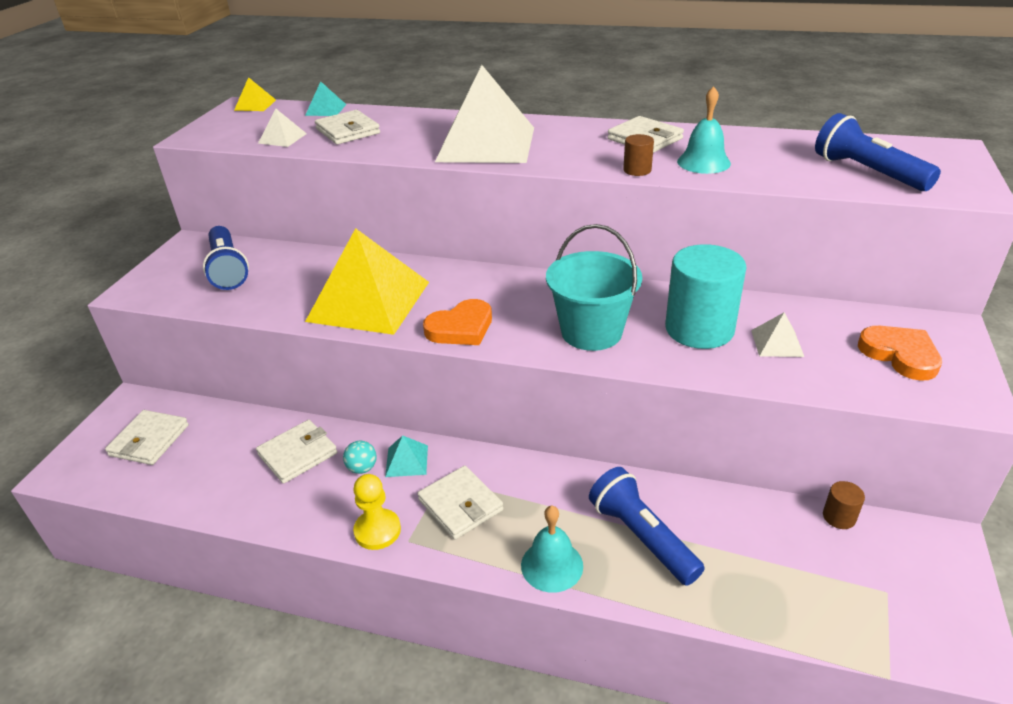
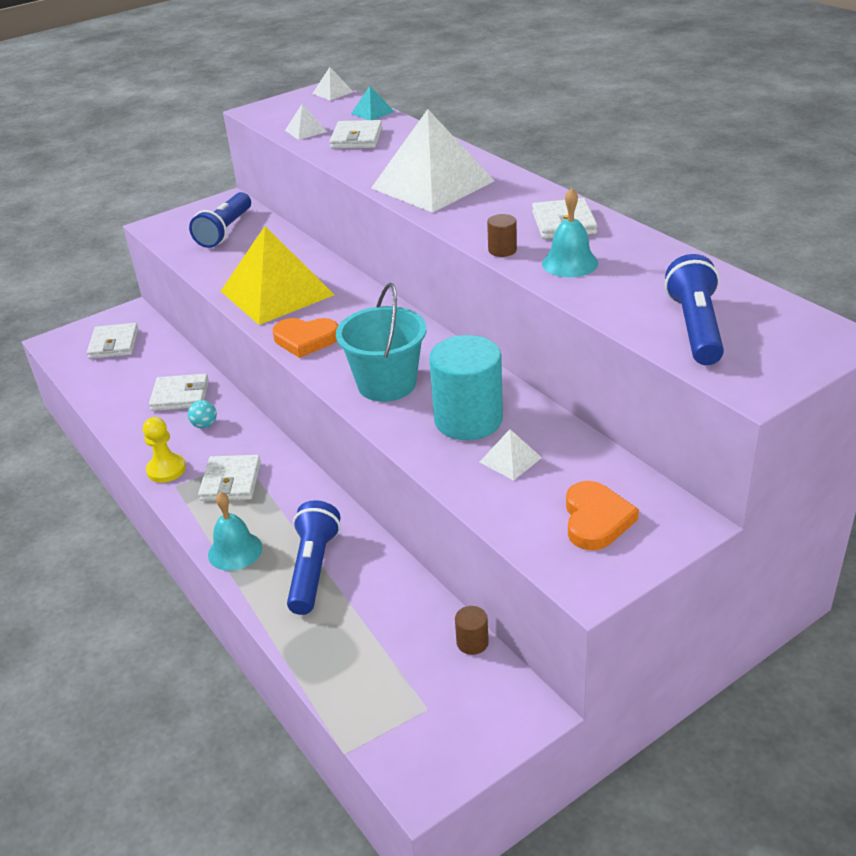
camera: 40 degrees right, 0 degrees up
(149, 440) = (114, 344): white wallet -> white wallet turned 60 degrees counterclockwise
(255, 105) = (332, 92): yellow pyramid -> white pyramid
(406, 460) = (236, 434): turquoise pyramid -> none

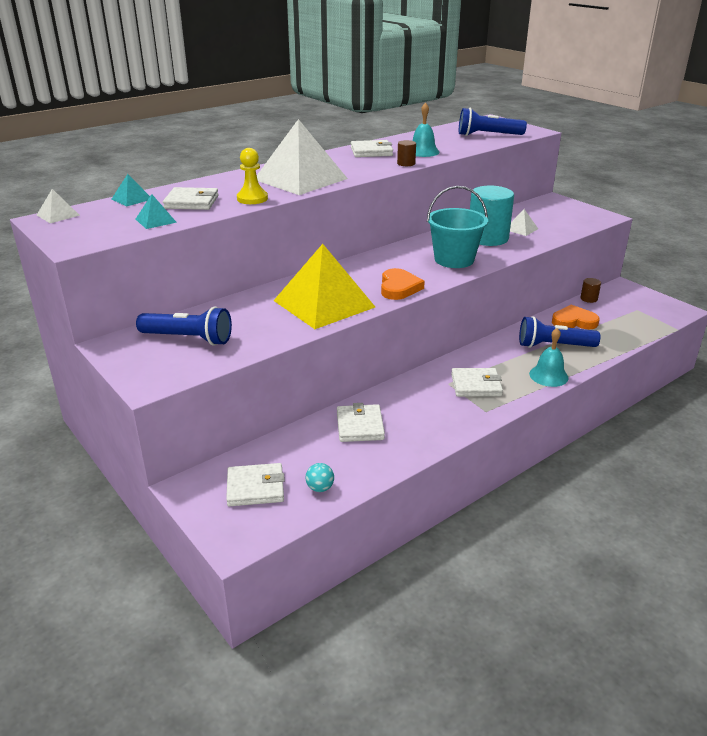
camera: 95 degrees left, 5 degrees down
(166, 469) = (467, 418): yellow pawn -> yellow pawn (252, 199)
(205, 425) = (405, 406): turquoise ball -> turquoise ball (320, 488)
(306, 131) = (155, 220): white pyramid -> turquoise pyramid
(596, 519) = (560, 214): orange heart -> orange heart (574, 321)

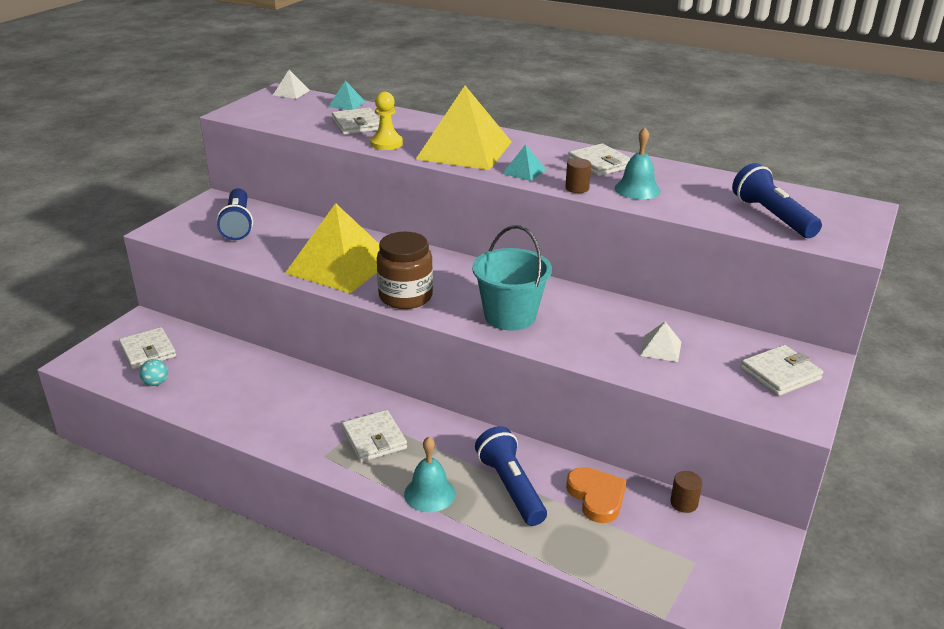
camera: 65 degrees right, 0 degrees up
(155, 220) = (302, 123): turquoise pyramid -> turquoise pyramid (524, 171)
(300, 179) = (464, 150): white pyramid -> yellow pyramid
(360, 426) = (259, 380): white wallet -> white wallet (780, 374)
(399, 287) = (405, 297): orange heart -> brown jar
(487, 238) = (601, 328): turquoise cylinder -> none

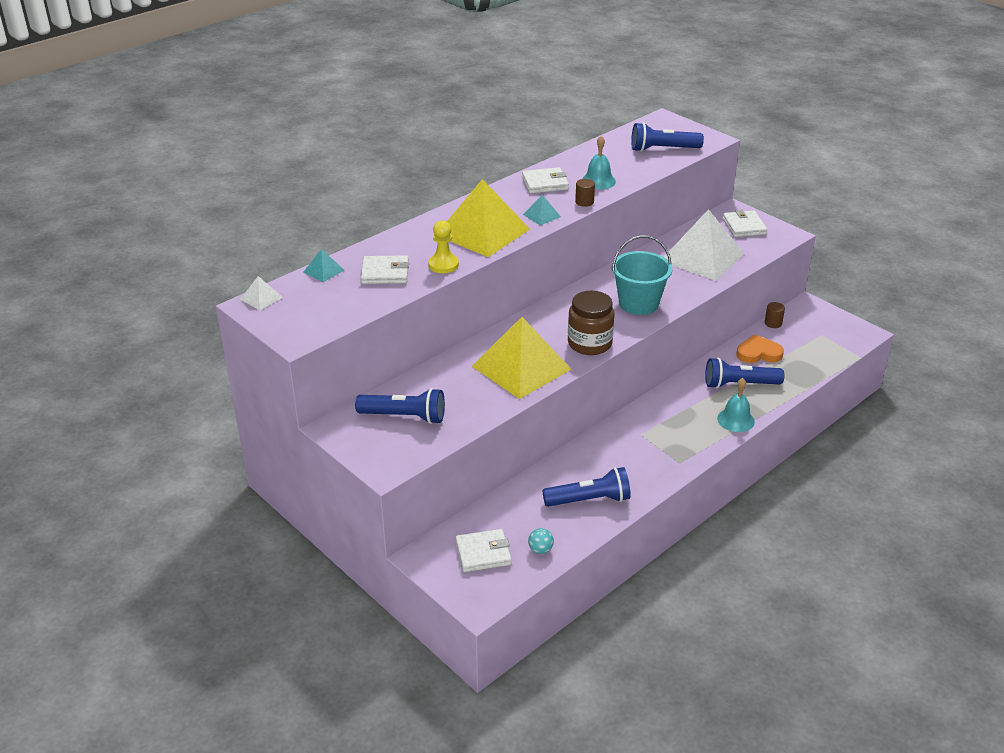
camera: 70 degrees left, 5 degrees up
(239, 400) = (589, 500): none -> blue flashlight
(374, 439) = (667, 434): white wallet -> none
(660, 348) = (702, 257): white pyramid -> white pyramid, size x2.43

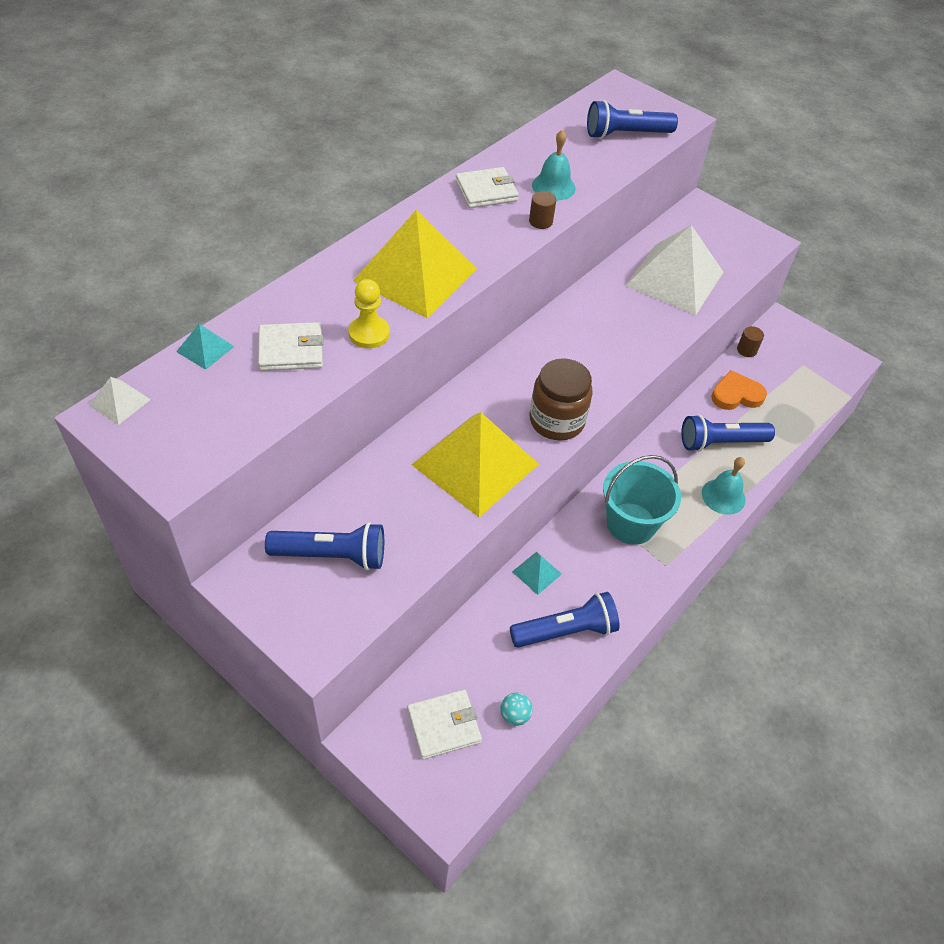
camera: 10 degrees left, 15 degrees up
(541, 215) = (489, 245): turquoise pyramid -> turquoise pyramid (536, 572)
(638, 303) = (608, 354): turquoise bucket -> turquoise bucket (631, 523)
(744, 226) = (716, 231): white wallet -> none

